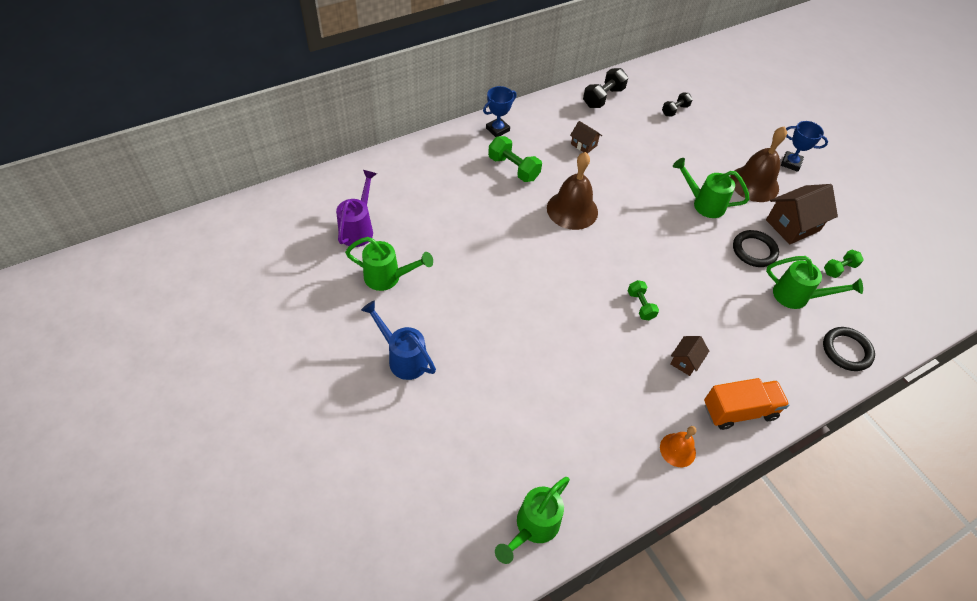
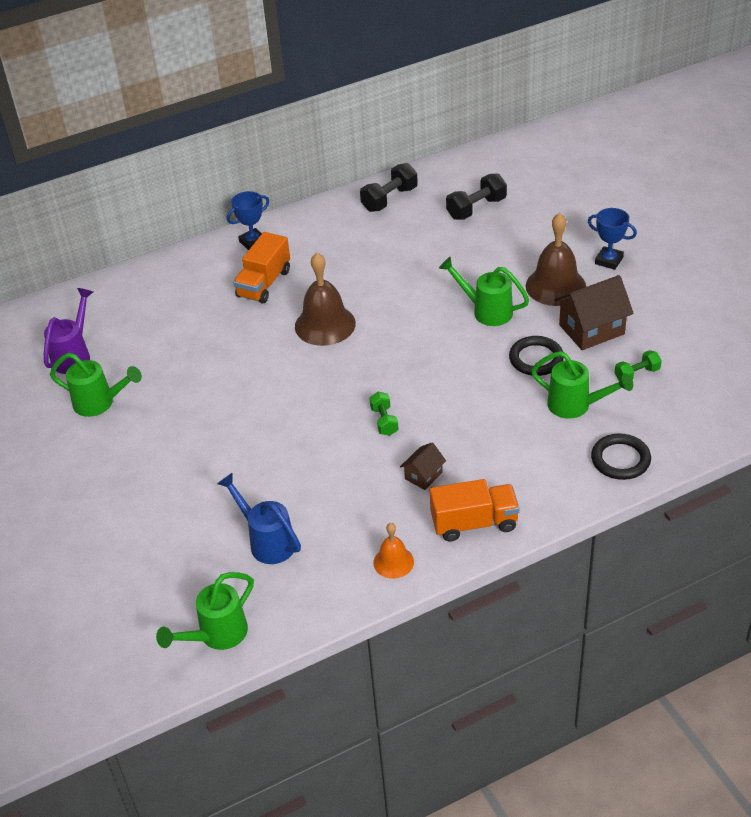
camera: 10 degrees right, 10 degrees down
(403, 357) = (103, 481): blue watering can -> blue watering can (267, 541)
(513, 168) = (264, 283): green dumbbell -> orange truck
(584, 145) = (354, 253): brown house -> none
(675, 110) = (476, 208): black dumbbell -> black dumbbell, size x1.58

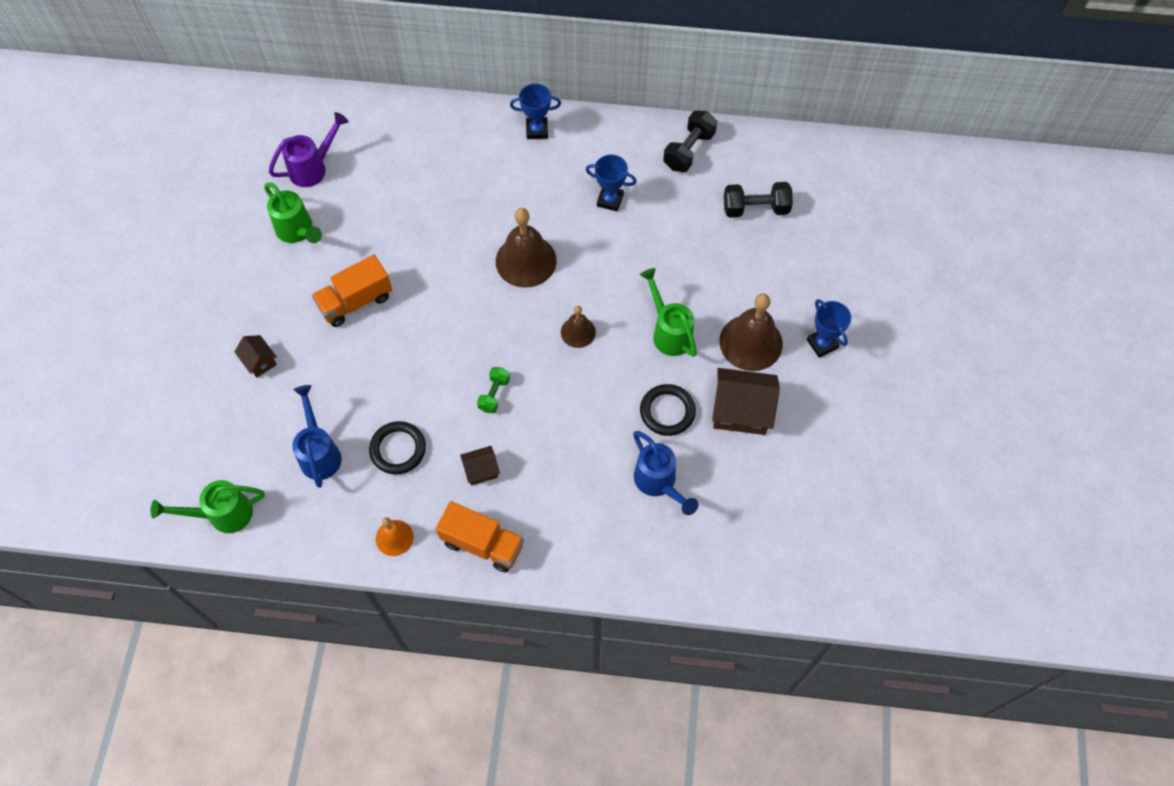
camera: 30 degrees right, 20 degrees up
(148, 508) = (259, 361): none -> brown house
(264, 283) = (511, 183): orange truck -> orange truck (355, 301)
(357, 256) = (610, 200): none -> blue trophy
(389, 199) = (688, 150): black dumbbell -> black dumbbell turned 45 degrees counterclockwise
(414, 347) = (578, 332): none -> brown bell
(576, 406) = (659, 483): green watering can -> blue watering can
(620, 459) = (648, 563): black ring -> black ring (398, 449)
(637, 374) = (738, 485): green dumbbell -> none

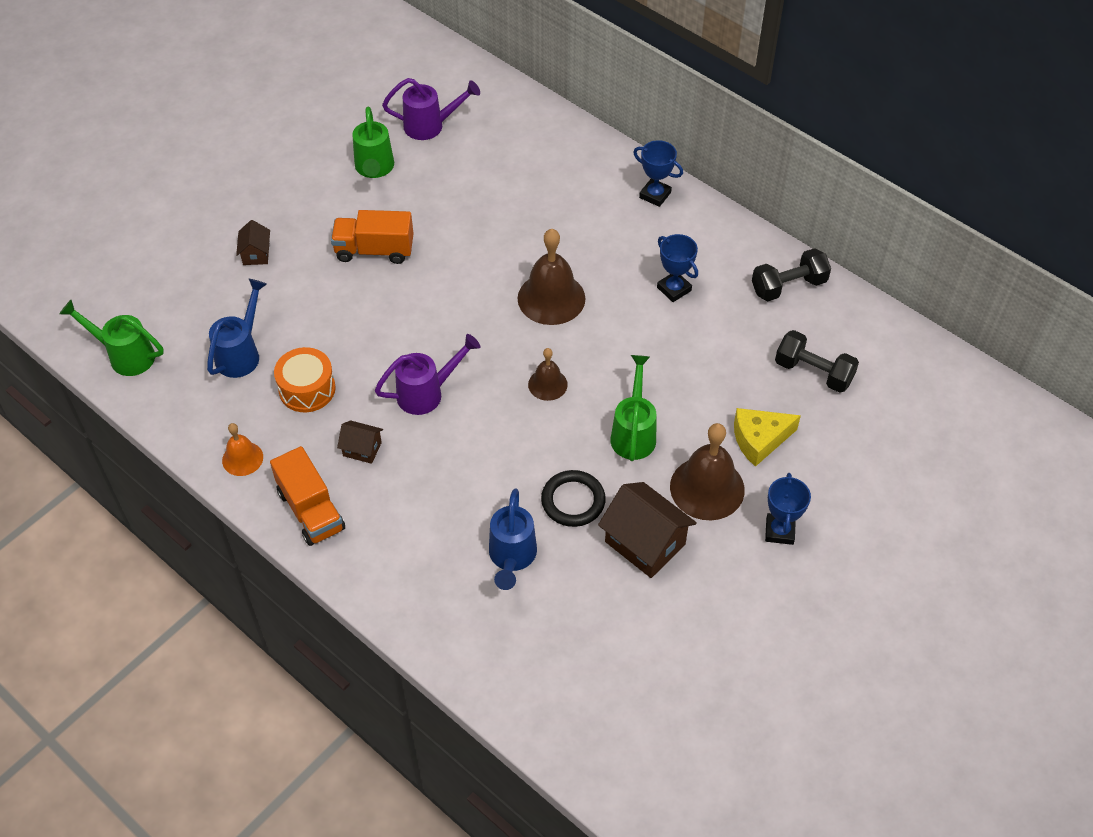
camera: 35 degrees right, 10 degrees down
(398, 449) = (307, 389): black ring -> orange drum
(494, 394) = (427, 393): green dumbbell -> purple watering can
(758, 283) = (759, 440): none -> yellow cheese

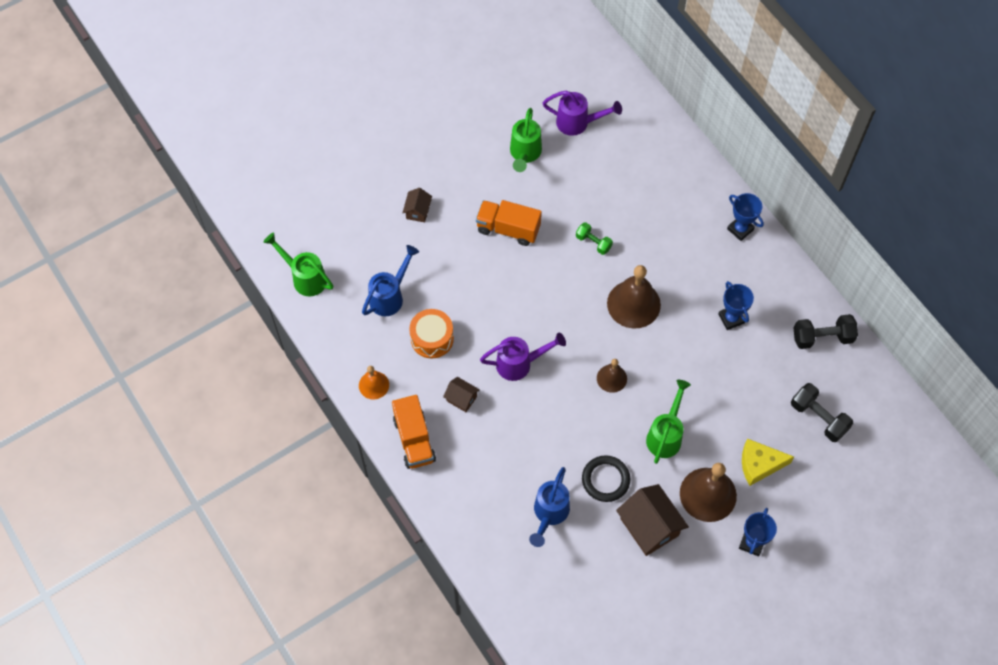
camera: 15 degrees right, 10 degrees up
(483, 243) = (593, 242): none -> green dumbbell

